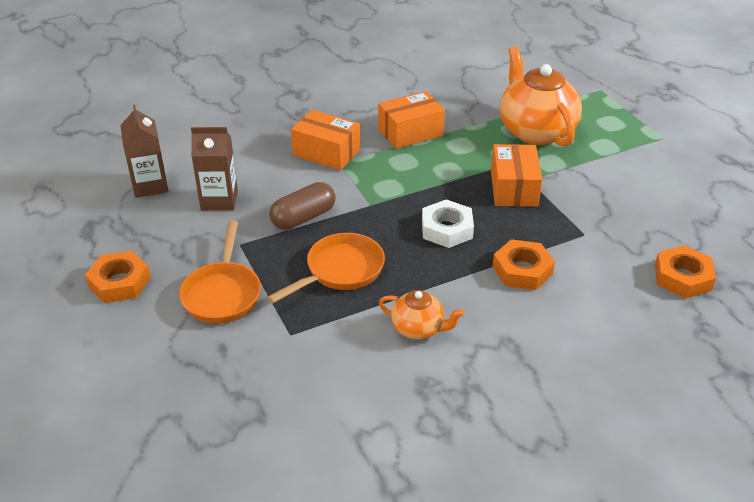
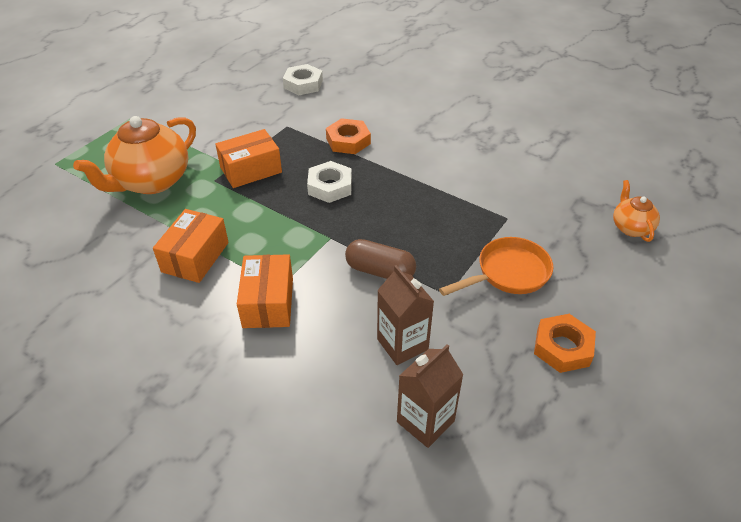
camera: 120 degrees left, 5 degrees up
(340, 271) = (424, 221): orange pan -> none
(410, 132) = (195, 257): orange box -> orange box turned 75 degrees clockwise
(418, 328) = (444, 165): orange teapot -> orange teapot (631, 227)
(682, 277) = (303, 84): orange nut -> white nut

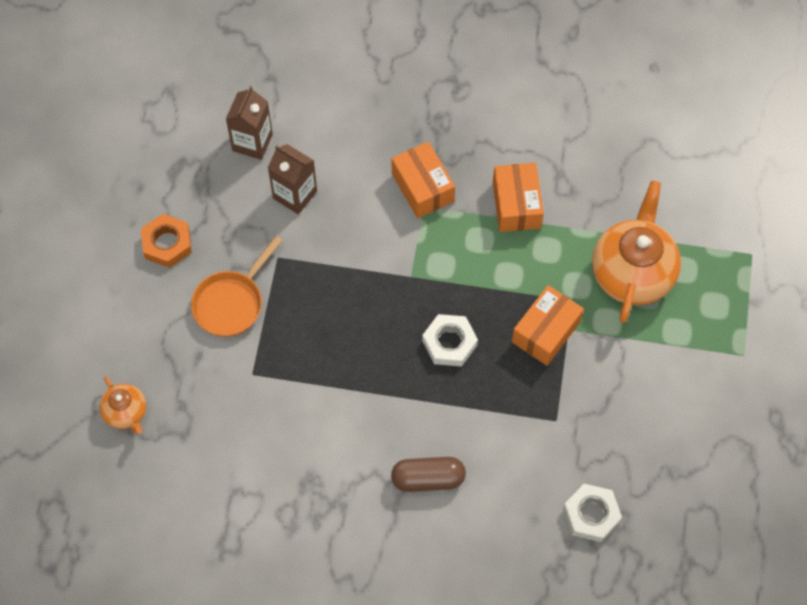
camera: 155 degrees right, 20 degrees up
(348, 141) = (471, 424): orange nut -> none
(380, 271) = (346, 257): brown capsule -> brown capsule (428, 478)

